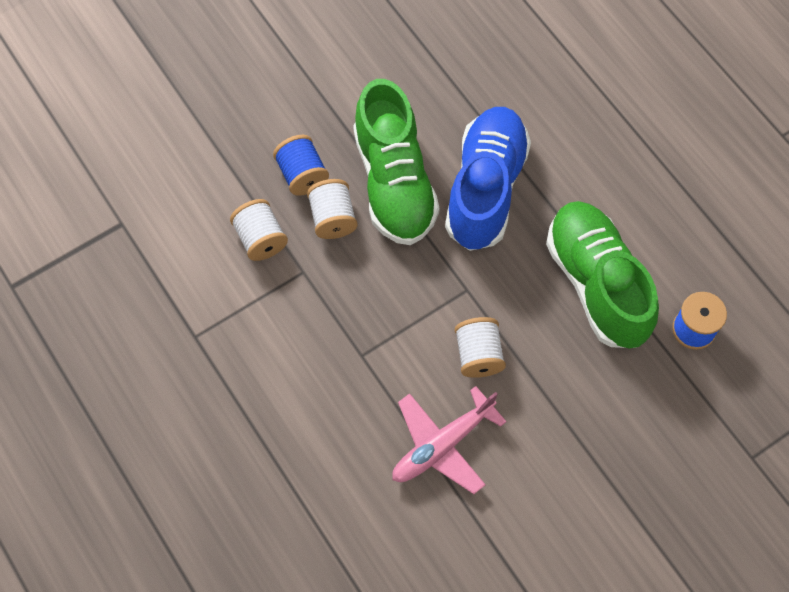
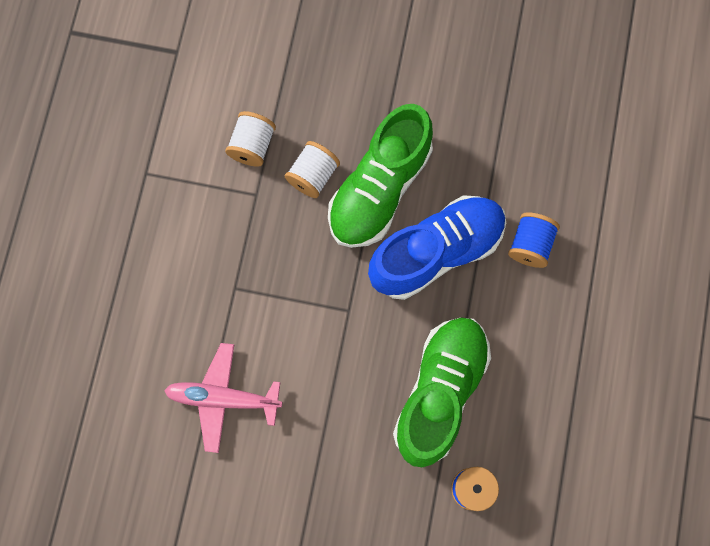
camera: 45 degrees right, 10 degrees up
(302, 175) = (324, 126): blue spool -> blue spool (530, 245)
(478, 355) = (309, 362): white spool -> none

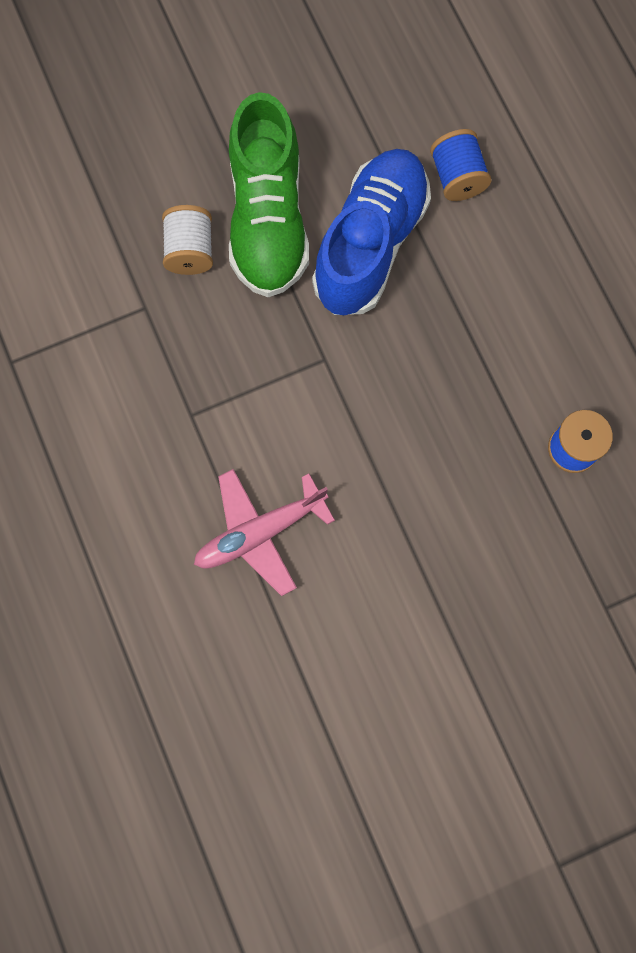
camera: 35 degrees left, 0 degrees up
(252, 145) = (105, 261): white spool -> none
(440, 392) = (473, 377): green shoe -> none

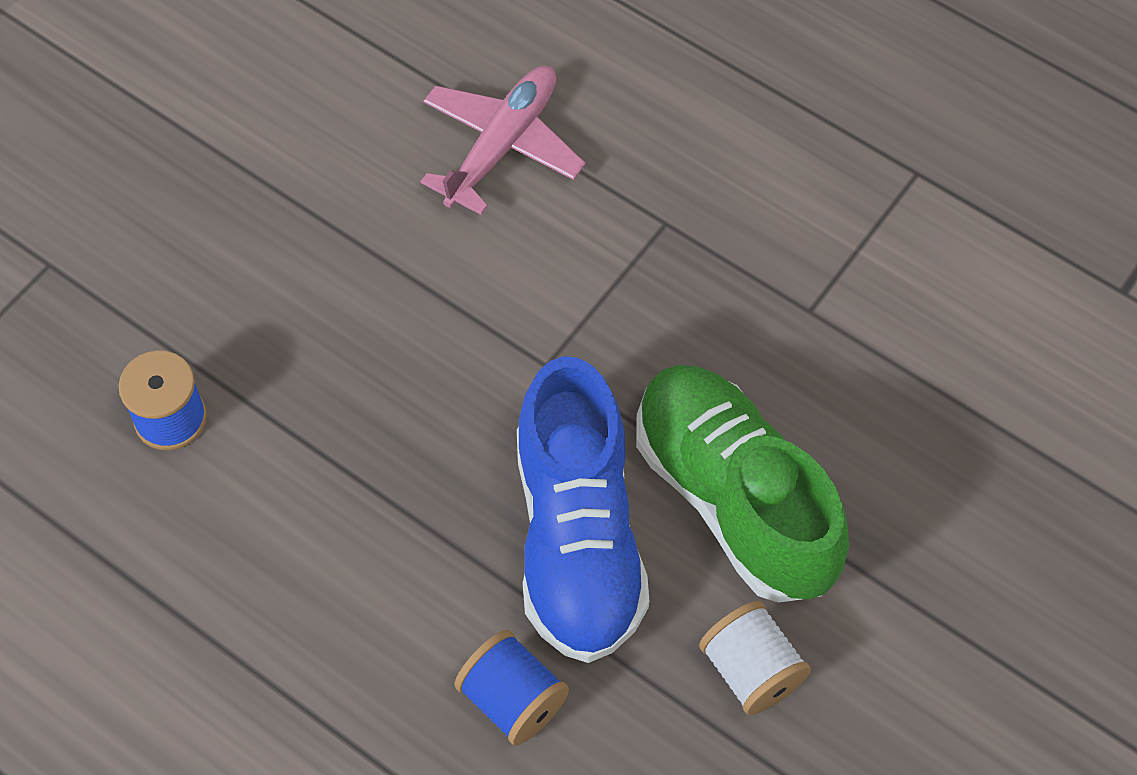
camera: 150 degrees right, 15 degrees down
(190, 251) = (805, 406): white spool -> white spool (751, 670)

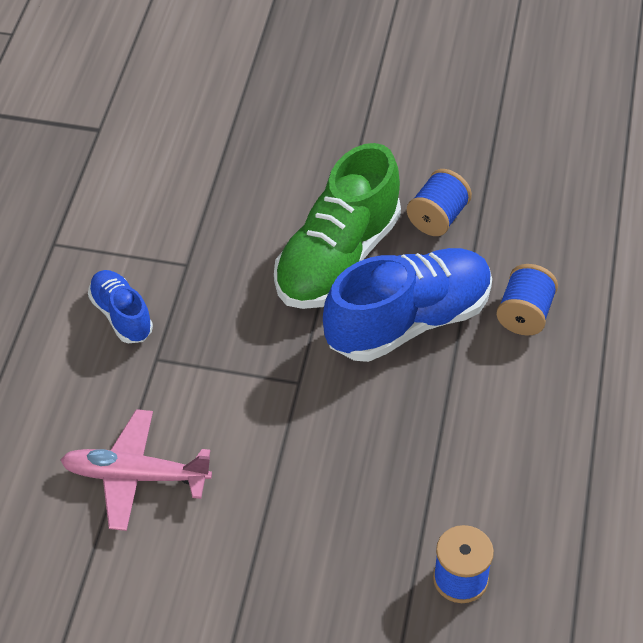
camera: 115 degrees left, 10 degrees down
(751, 670) = (437, 218): white spool -> blue spool
(755, 208) = (121, 315): none -> blue shoe

